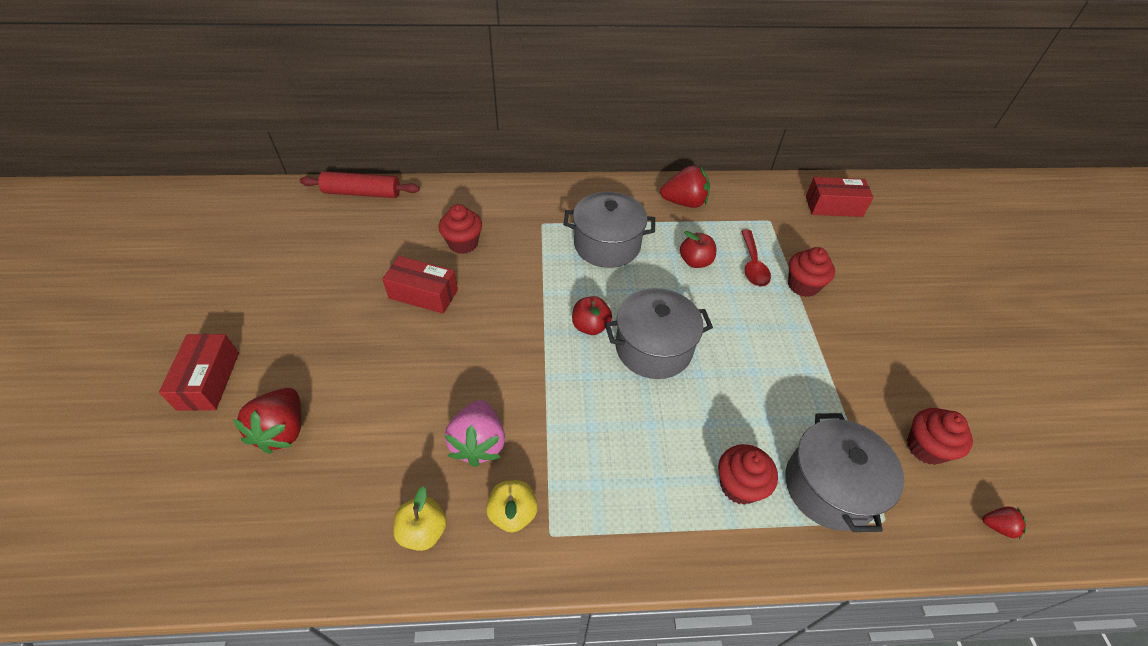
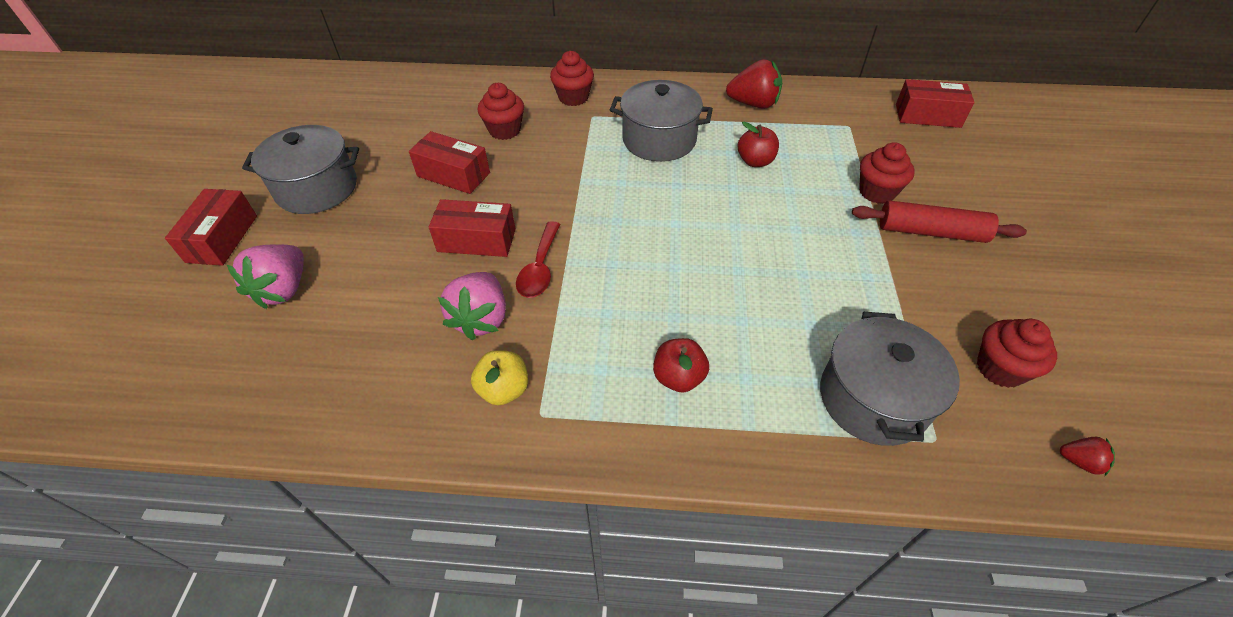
camera: 10 degrees right, 0 degrees up
(283, 430) = (283, 290): red strawberry -> pink strawberry
(362, 193) = (411, 80): red rolling pin -> red rolling pin (931, 232)
(423, 531) = (405, 397): yellow apple -> none
(459, 362) = (477, 240): none -> red box
(590, 326) = (625, 216): red apple -> red apple (678, 377)
(653, 348) = (691, 242): grey pot -> grey pot (317, 188)
(739, 485) = (764, 387): red cupcake -> red cupcake (573, 97)
(752, 265) = (821, 168): red spoon -> red spoon (540, 268)

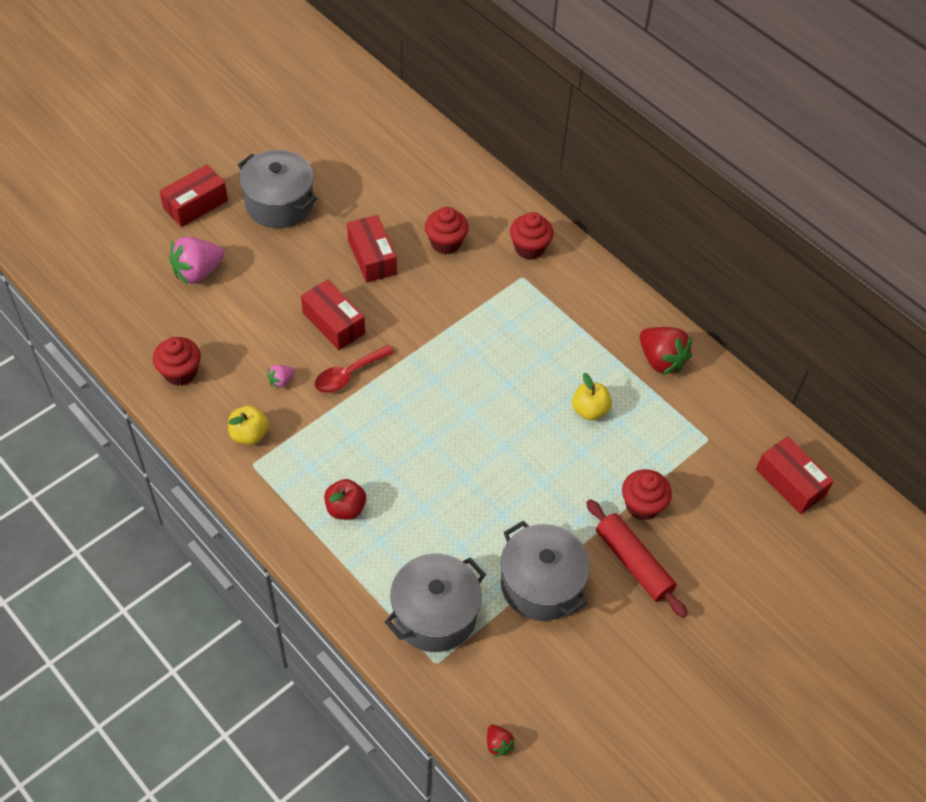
camera: 40 degrees right, 5 degrees up
(481, 319) = (281, 381): pink strawberry -> pink strawberry, size x0.49
(659, 140) = (544, 336): grey pot -> grey pot (541, 584)
(755, 161) = (589, 410): red apple -> yellow apple
(1000, 368) = (534, 669): red cupcake -> red cupcake (180, 372)

